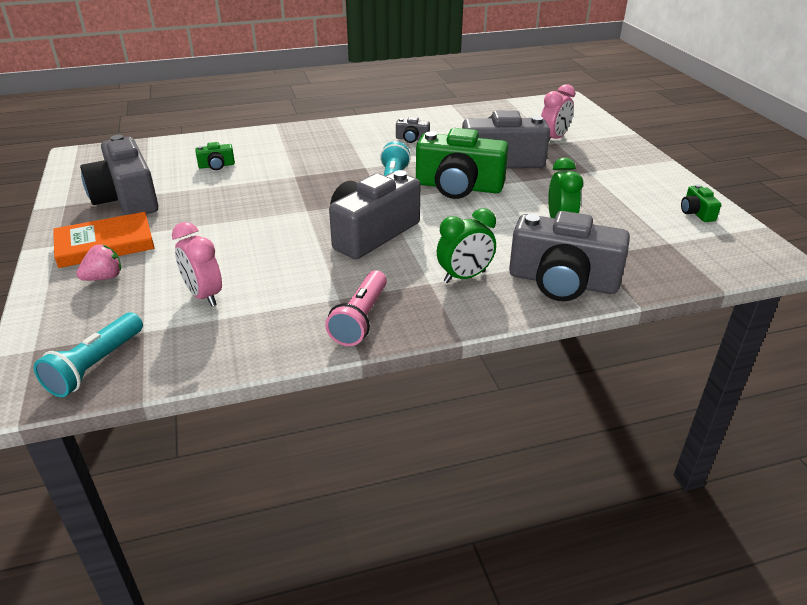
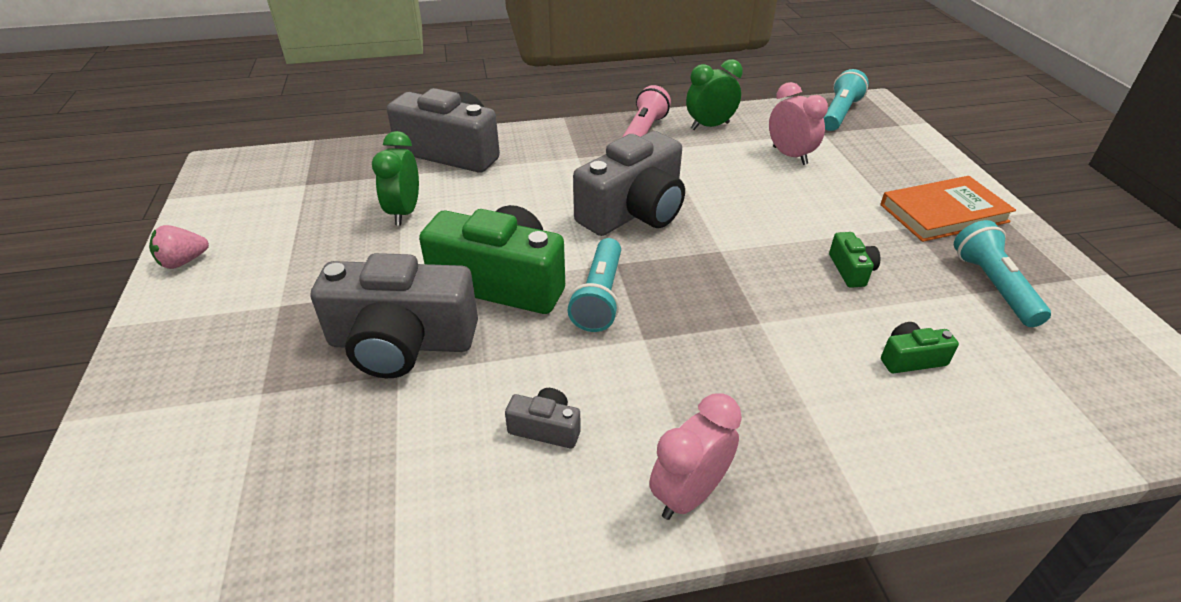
camera: 175 degrees left, 5 degrees up
(104, 277) = (903, 176): pink strawberry -> pink strawberry (183, 261)
(127, 198) = (993, 286): grey camera -> turquoise flashlight
(464, 277) = (543, 160): green clock -> green clock (710, 126)
(553, 139) = (254, 408): pink clock -> pink clock (689, 494)
(696, 213) = (222, 220): green camera -> green camera (851, 270)

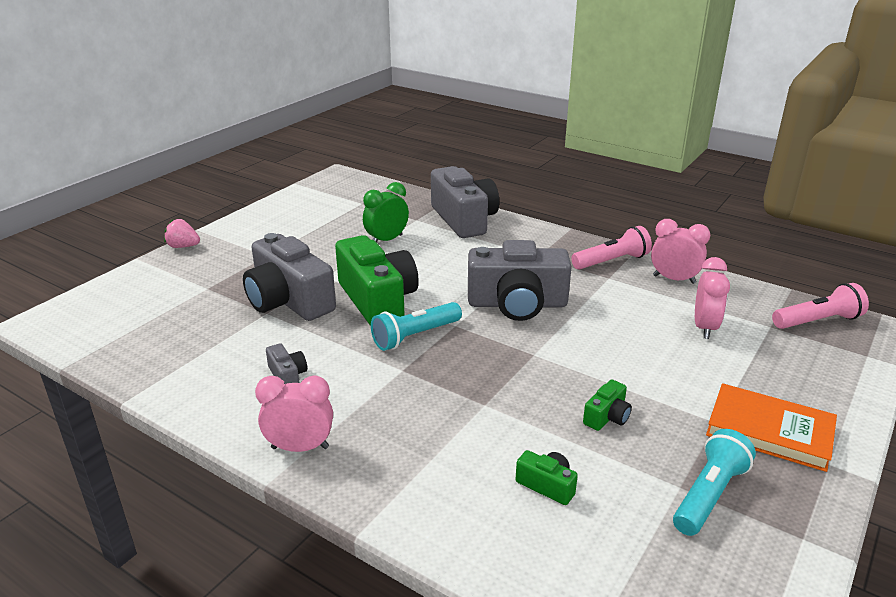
camera: 45 degrees right, 10 degrees down
(183, 261) = (259, 216): pink strawberry -> pink strawberry (183, 246)
(710, 126) = (674, 279): green clock -> pink clock
(839, 113) = (818, 321): turquoise flashlight -> pink flashlight

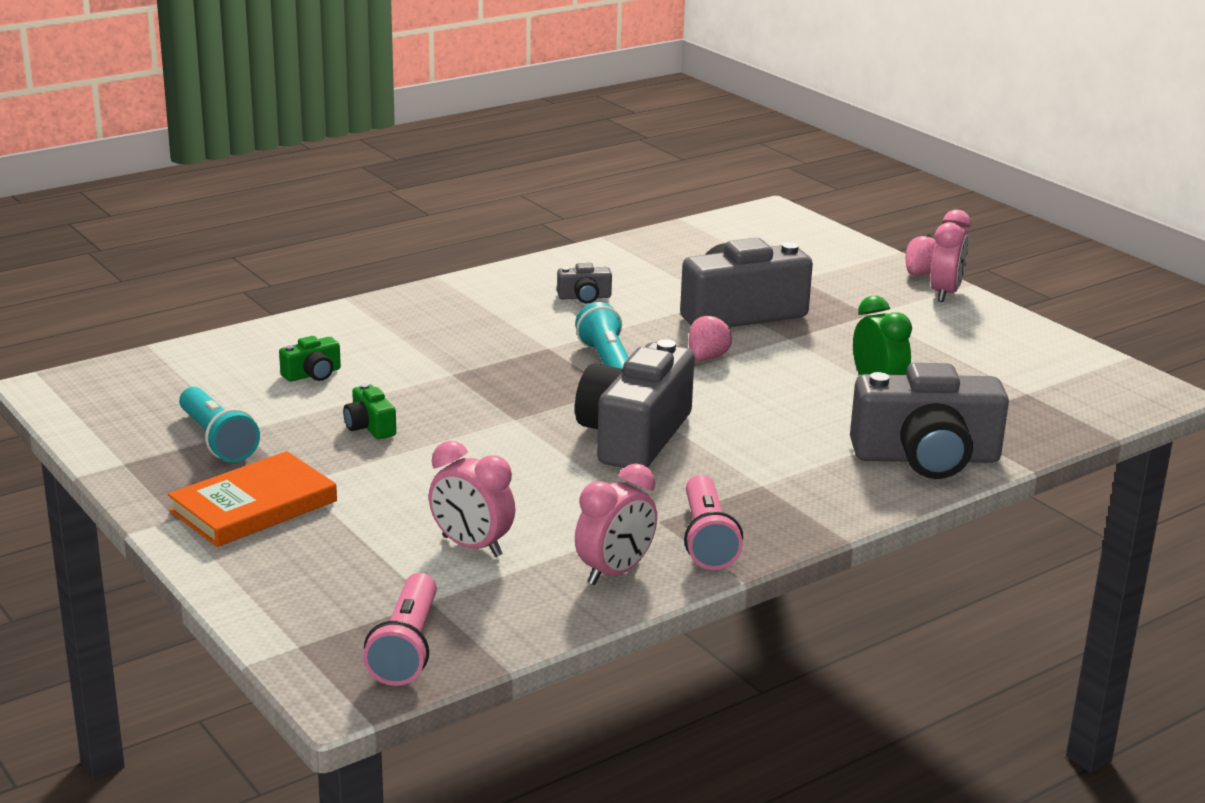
camera: 110 degrees right, 5 degrees down
(300, 447) = (469, 291): pink clock -> pink clock (945, 293)
(377, 300) = (707, 358): green camera -> pink strawberry

